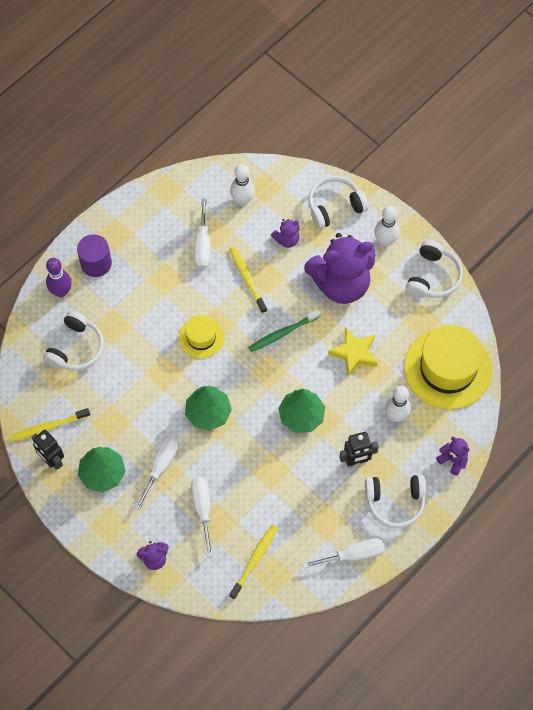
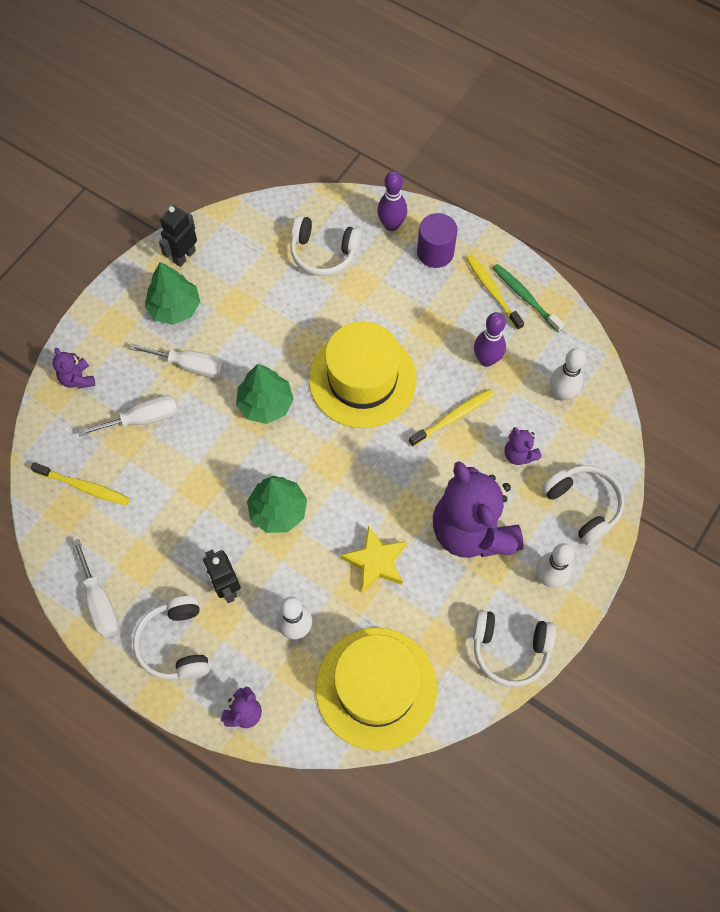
camera: 80 degrees right, 0 degrees up
(48, 427) = (223, 245): yellow toothbrush -> yellow toothbrush (492, 291)
(201, 337) = (362, 379): yellow hat -> yellow hat, size x1.92
(203, 245) = (486, 360): white screwdriver -> purple bowling pin
(282, 333) = (386, 470): green toothbrush -> green toothbrush (525, 297)

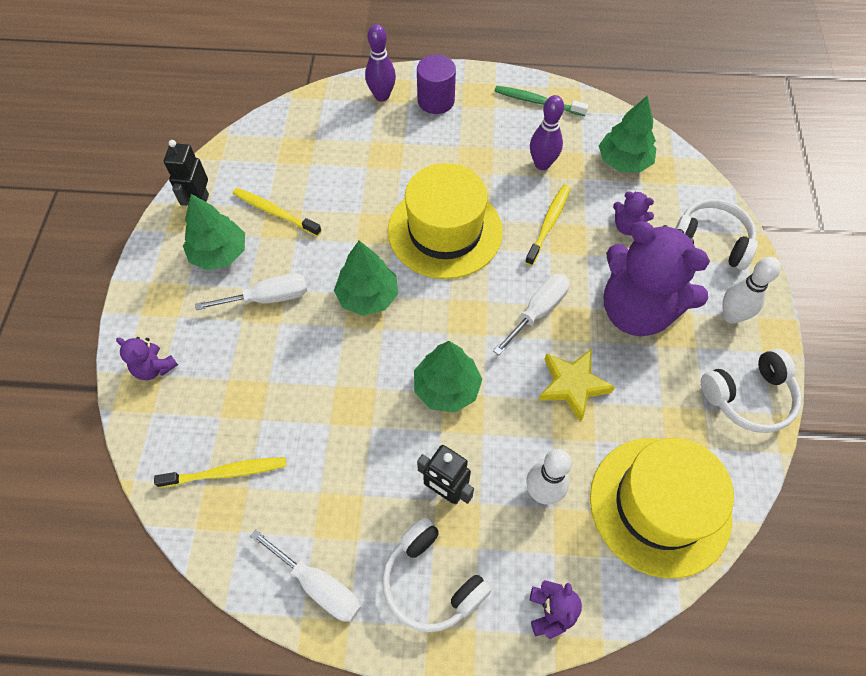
camera: 30 degrees left, 5 degrees down
(143, 419) = (250, 372): white screwdriver -> white screwdriver (538, 311)
(323, 253) = (335, 144): white headphones -> none
(492, 291) = (507, 109): yellow toothbrush -> yellow toothbrush (275, 212)
(561, 393) = (623, 161): white bowling pin -> green tree

